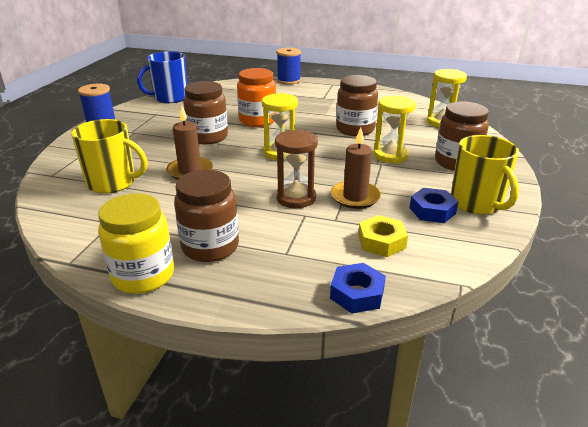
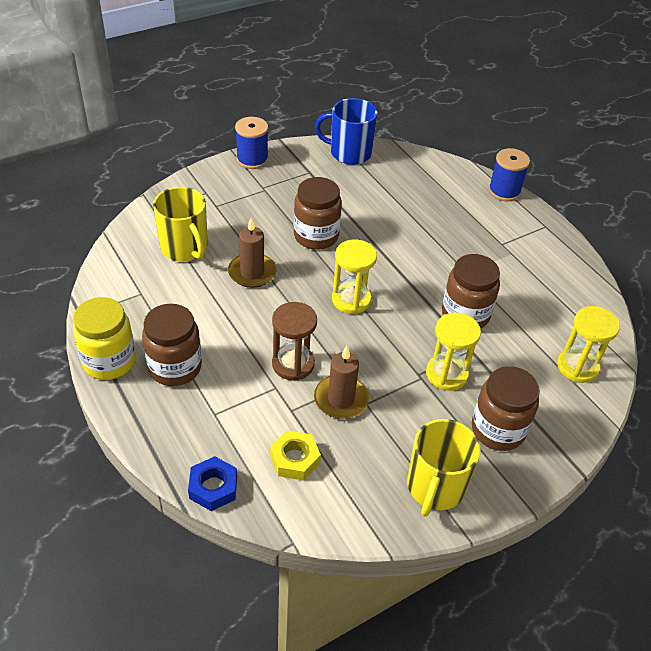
camera: 40 degrees right, 15 degrees up
(257, 120) = (388, 240): orange jar -> none
(432, 211) = (382, 463): blue nut -> none

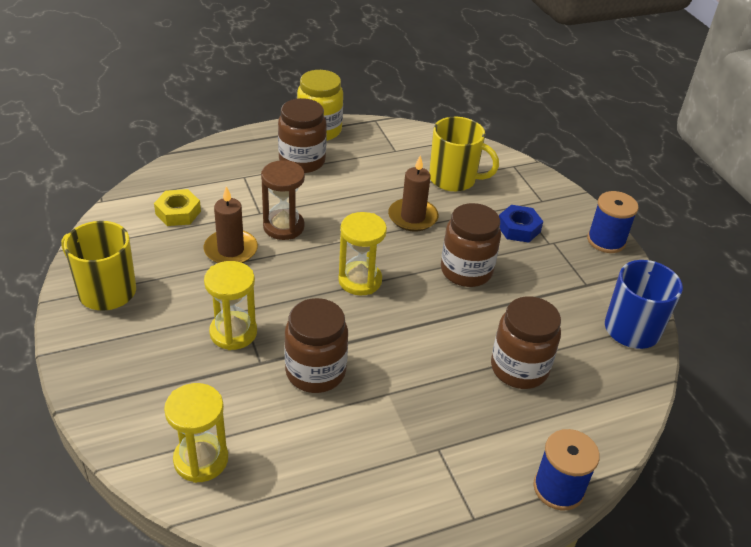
camera: 100 degrees right, 5 degrees down
(184, 248) = (454, 179): yellow mug -> yellow mug turned 135 degrees counterclockwise
(213, 487) = (172, 168): blue nut -> blue nut (518, 228)
(498, 429) = (146, 355): brown jar -> brown jar (519, 368)

